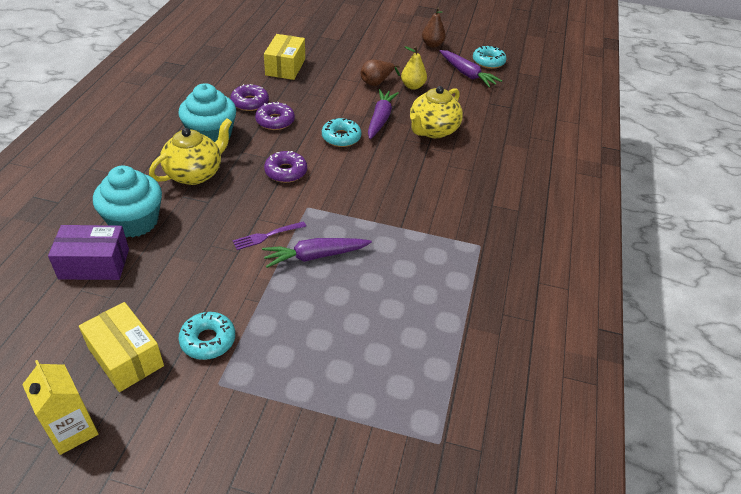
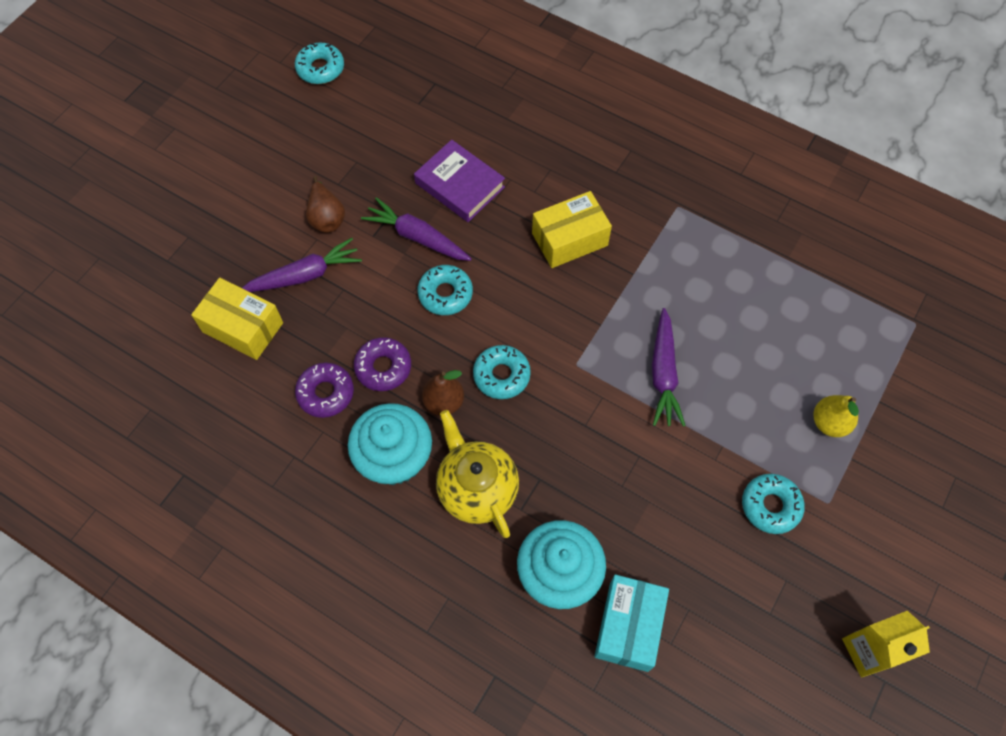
camera: 70 degrees left, 20 degrees up
(94, 264) = (628, 626): purple box -> turquoise box
(126, 357) = (781, 594): yellow box -> yellow box (569, 239)
(267, 235) = (618, 419): purple fork -> none
(286, 172) = (501, 375): purple donut -> turquoise donut
(412, 86) = (351, 177): yellow pear -> yellow pear (829, 423)
(432, 45) = (250, 119): brown pear -> brown pear (444, 402)
(433, 130) = (460, 185): yellow teapot -> purple book
(467, 74) = (342, 104): purple carrot -> purple carrot (304, 275)

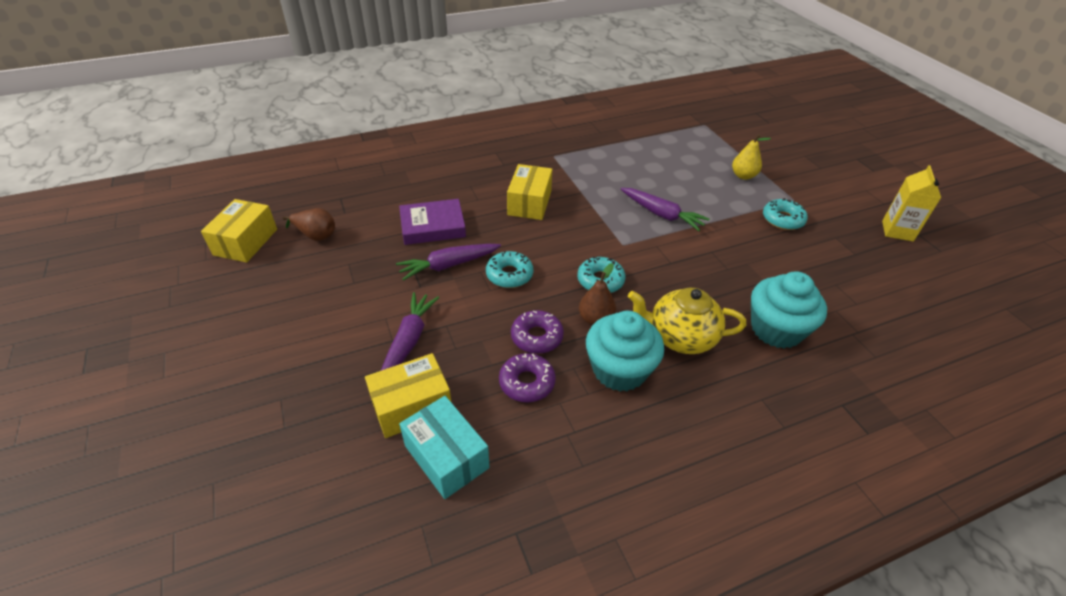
camera: 55 degrees left, 20 degrees down
(320, 69) = (245, 242): turquoise donut -> yellow box
(326, 217) = (374, 303): brown pear -> brown pear (316, 235)
(628, 626) = (835, 316): turquoise box -> turquoise box (446, 457)

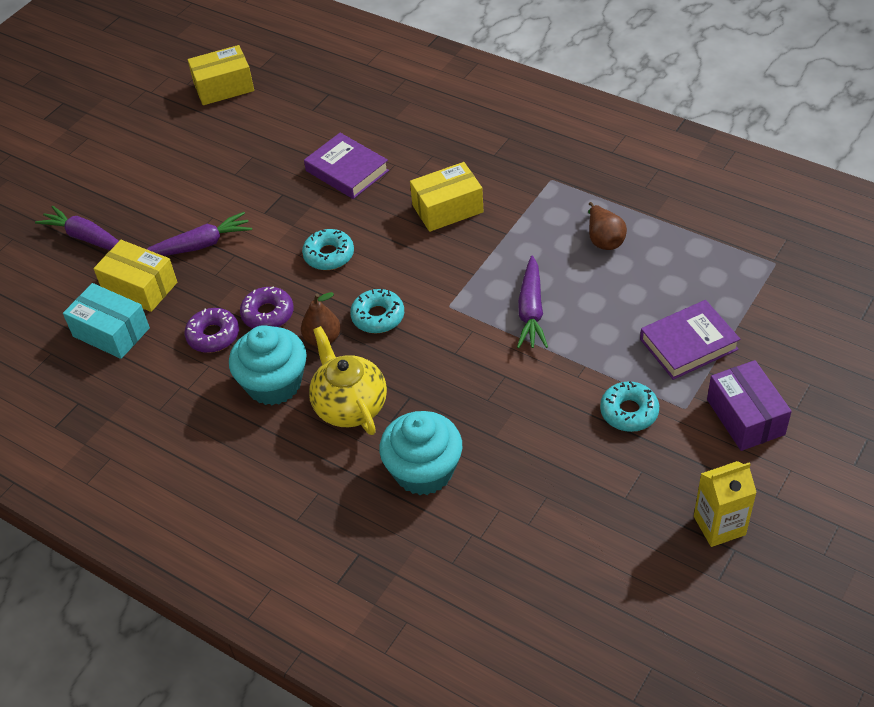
camera: 60 degrees right, 5 degrees up
(316, 235) = (267, 115): brown pear -> brown pear (604, 239)
(446, 457) = (111, 332): turquoise box -> turquoise box turned 75 degrees counterclockwise
(449, 265) = (305, 212): purple carrot -> purple carrot (86, 238)
(743, 176) = (688, 344): yellow pear -> purple book
(816, 184) = (745, 417): none -> purple box

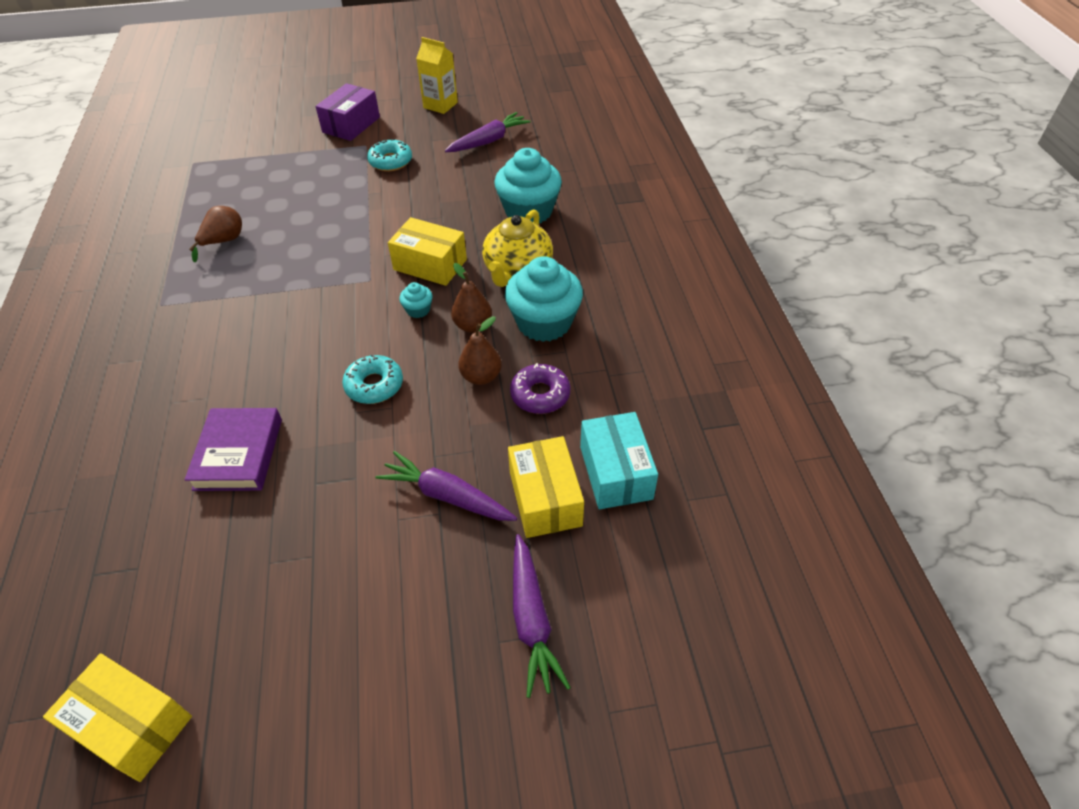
camera: 135 degrees left, 0 degrees up
(268, 314) = (481, 377): purple donut -> brown pear
(378, 316) = (418, 310): turquoise donut -> turquoise cupcake
(447, 209) = (248, 345): yellow box -> yellow box (430, 264)
(531, 310) = (336, 239): purple carrot -> purple carrot (488, 141)
(688, 344) = (307, 164): purple book -> none

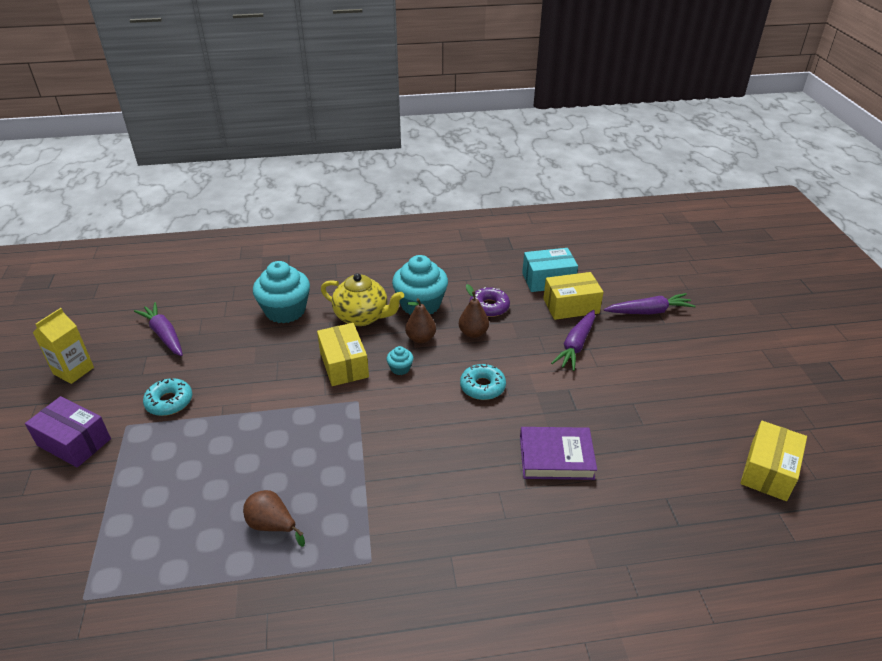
camera: 90 degrees left, 10 degrees down
(430, 264) = (344, 364): yellow box -> yellow box turned 45 degrees counterclockwise

